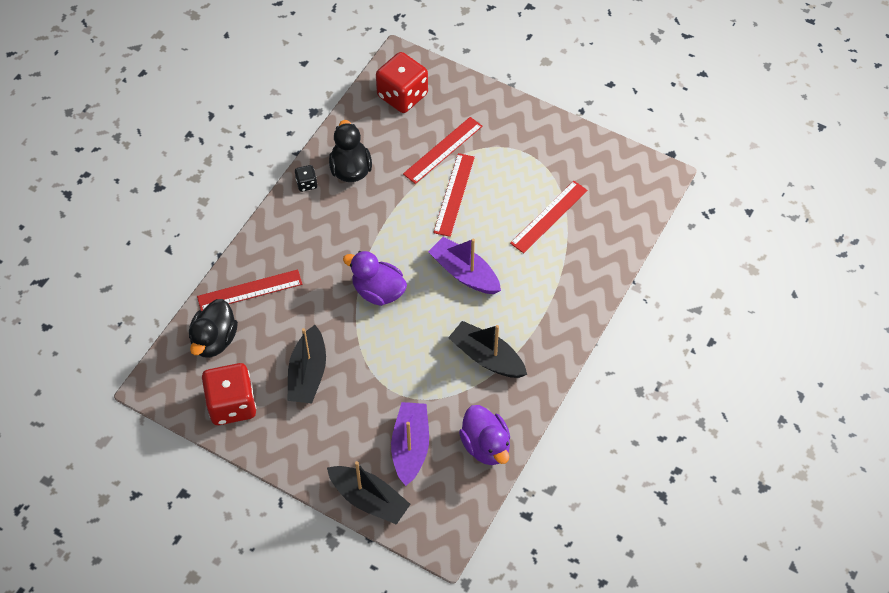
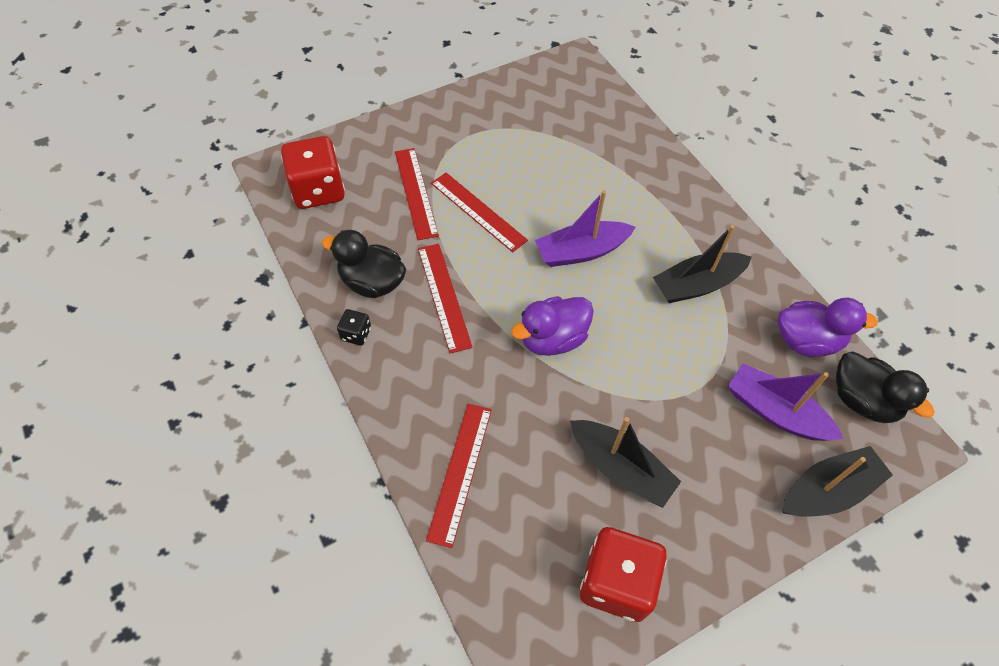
camera: 60 degrees left, 0 degrees up
(214, 340) = (506, 553): black duck -> black duck (862, 400)
(549, 216) = (561, 154): red ruler -> red ruler (444, 296)

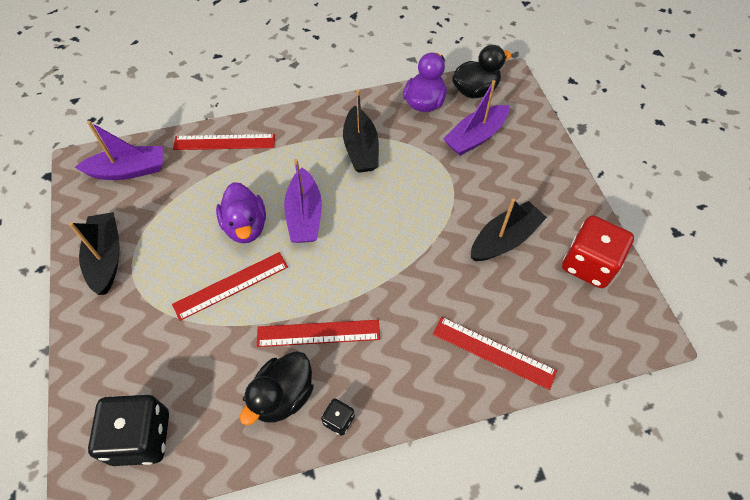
camera: 75 degrees left, 0 degrees up
(318, 190) = (141, 437): red dice -> black dice
(416, 192) = (186, 337): red ruler -> red ruler (224, 142)
(552, 339) = (384, 257): purple duck -> purple duck (245, 226)
(582, 95) = (128, 170): none -> purple boat
(827, 490) = (535, 129): black boat -> black boat (106, 258)

